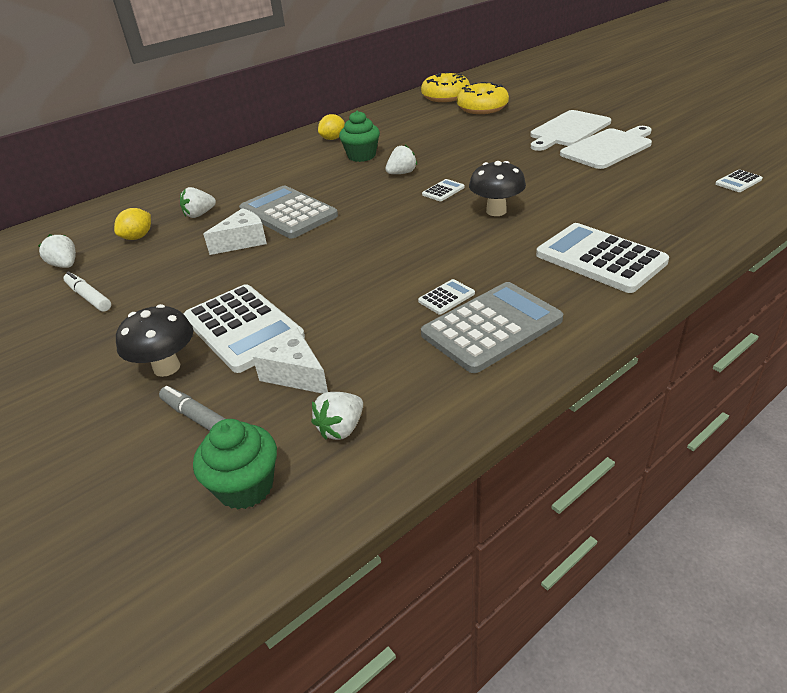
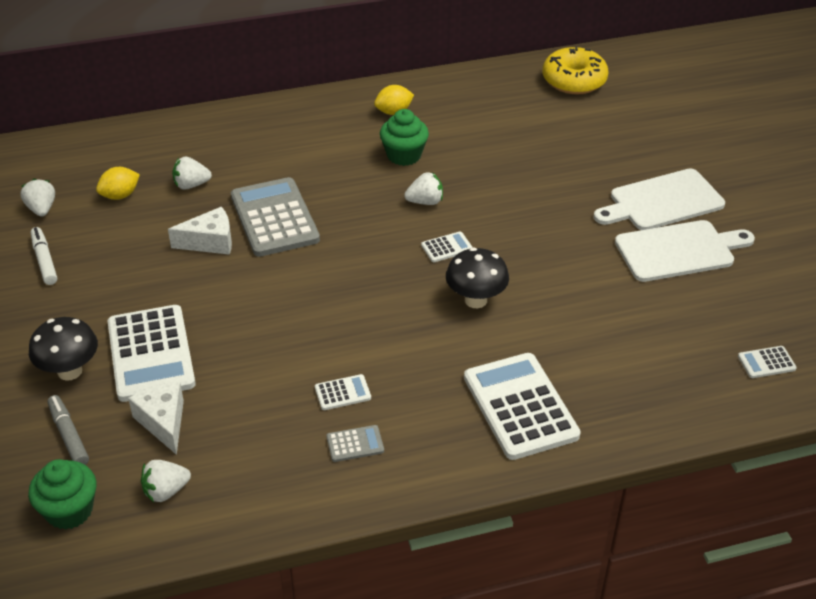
camera: 20 degrees right, 5 degrees up
(482, 108) = (599, 120): yellow donut -> none
(492, 327) = (355, 444): grey calculator -> grey calculator, size x0.43

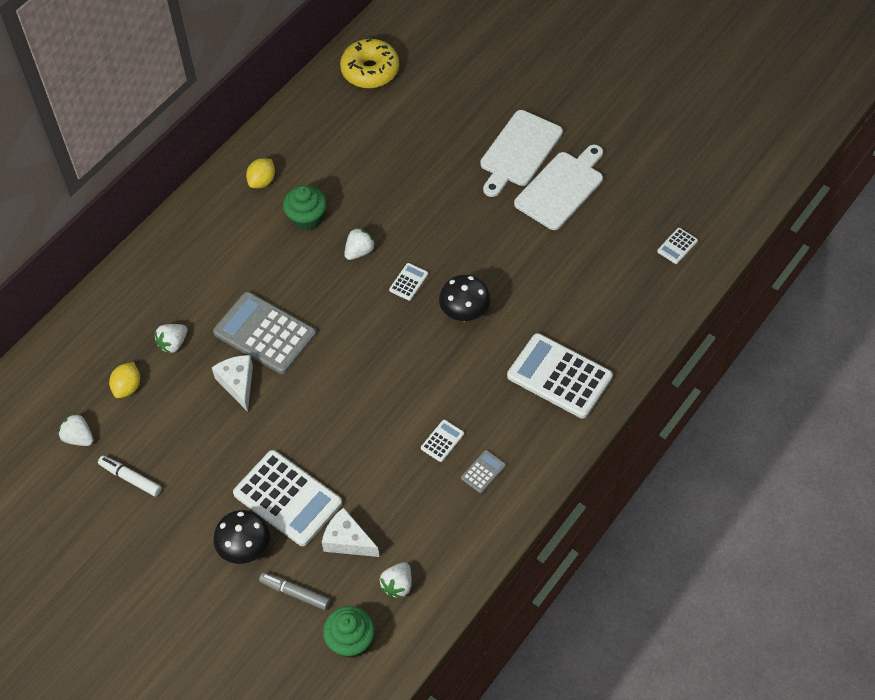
camera: 35 degrees left, 15 degrees up
(210, 242) = (238, 384): white cheese -> white cheese turned 60 degrees counterclockwise

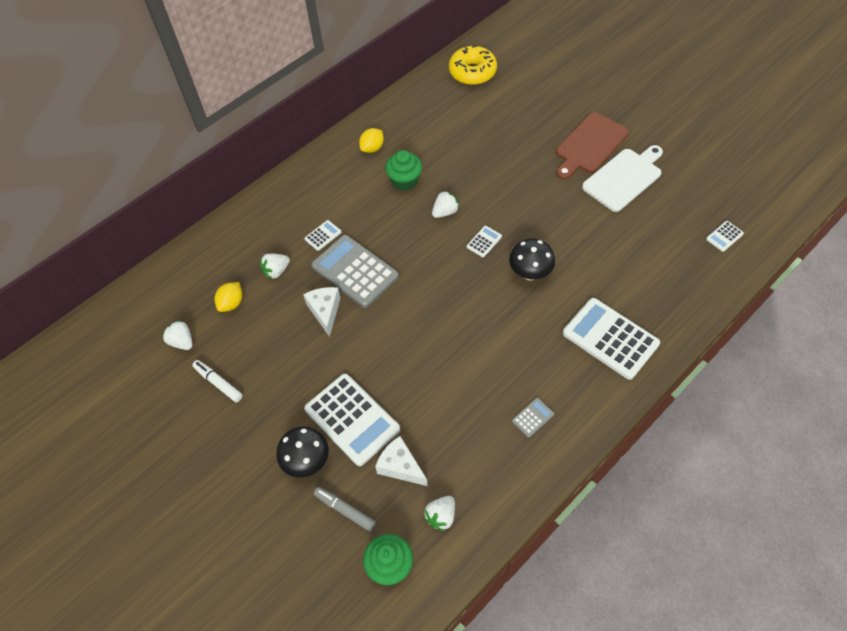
camera: 10 degrees right, 0 degrees up
(442, 441) = (498, 384): white calculator -> white calculator (323, 235)
(519, 151) = (589, 145): white cutting board -> brown cutting board

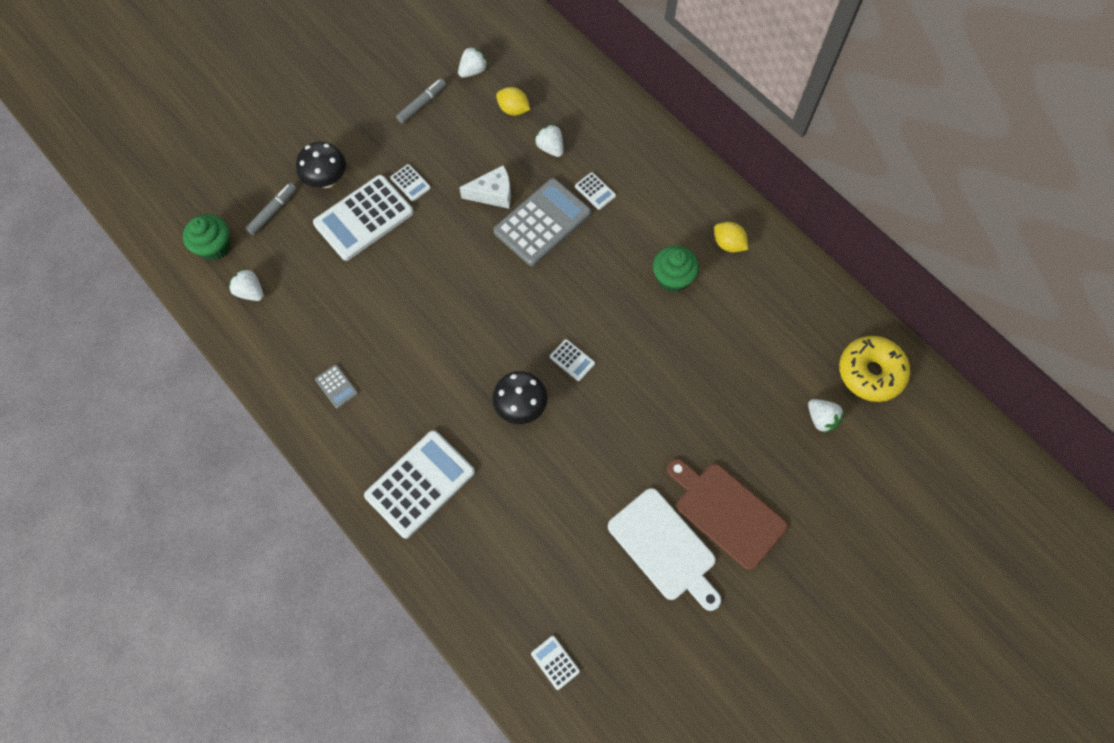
camera: 90 degrees right, 10 degrees up
(218, 383) = (422, 104): white marker -> grey marker
(312, 382) = (410, 183): none -> white calculator
(400, 466) = (307, 259): white cheese -> none
(445, 212) = (620, 320): white strawberry -> white strawberry (821, 419)

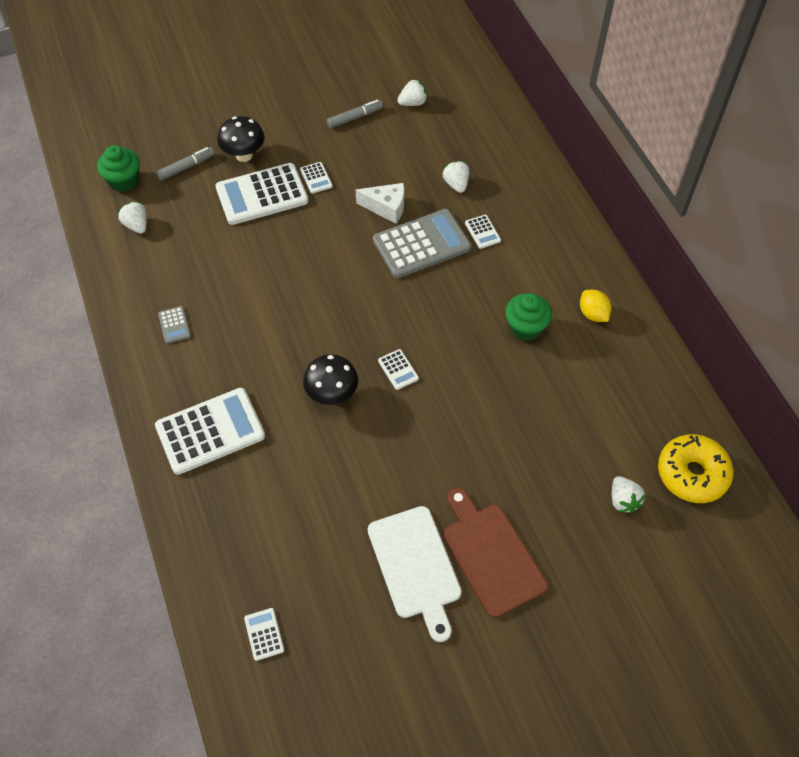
camera: 20 degrees right, 10 degrees down
(513, 109) = (436, 144): yellow lemon -> none

